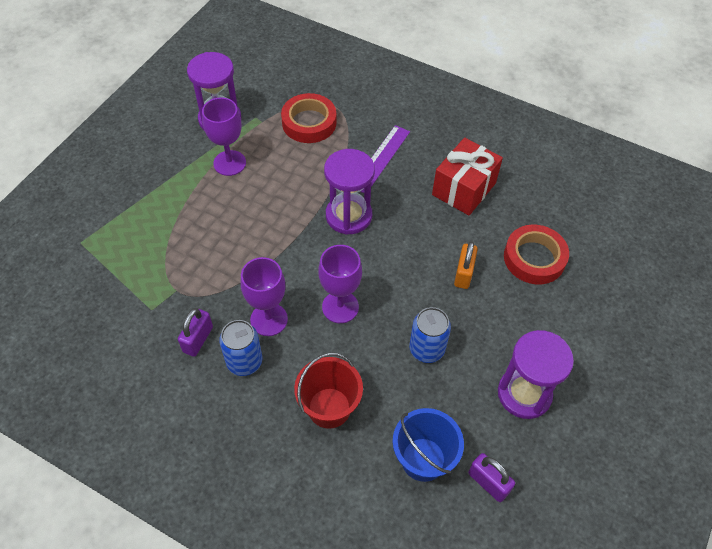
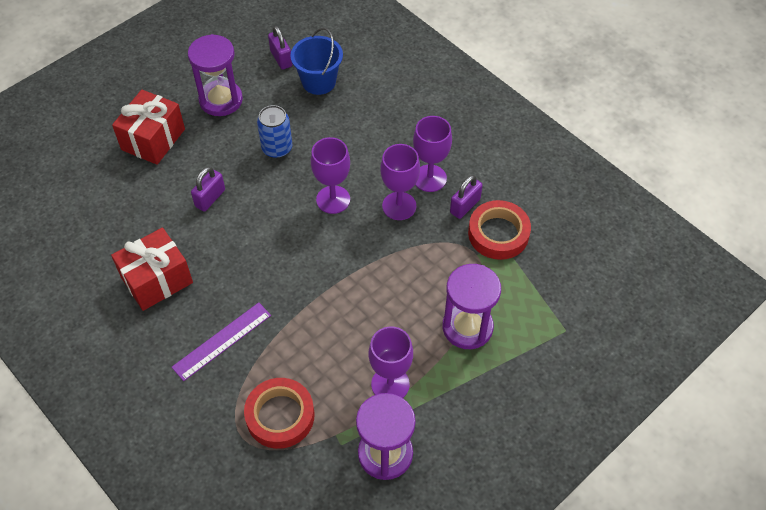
camera: 160 degrees left, 0 degrees up
(244, 362) = (430, 178): blue can -> purple goblet
(329, 408) = (373, 129): red bucket -> none
(348, 216) = (287, 283): purple hourglass -> purple hourglass (467, 327)
(463, 274) = (210, 198): orange padlock -> purple padlock
(534, 258) = (138, 194): red tape -> red tape (498, 233)
(563, 321) = (153, 139): none -> red gift

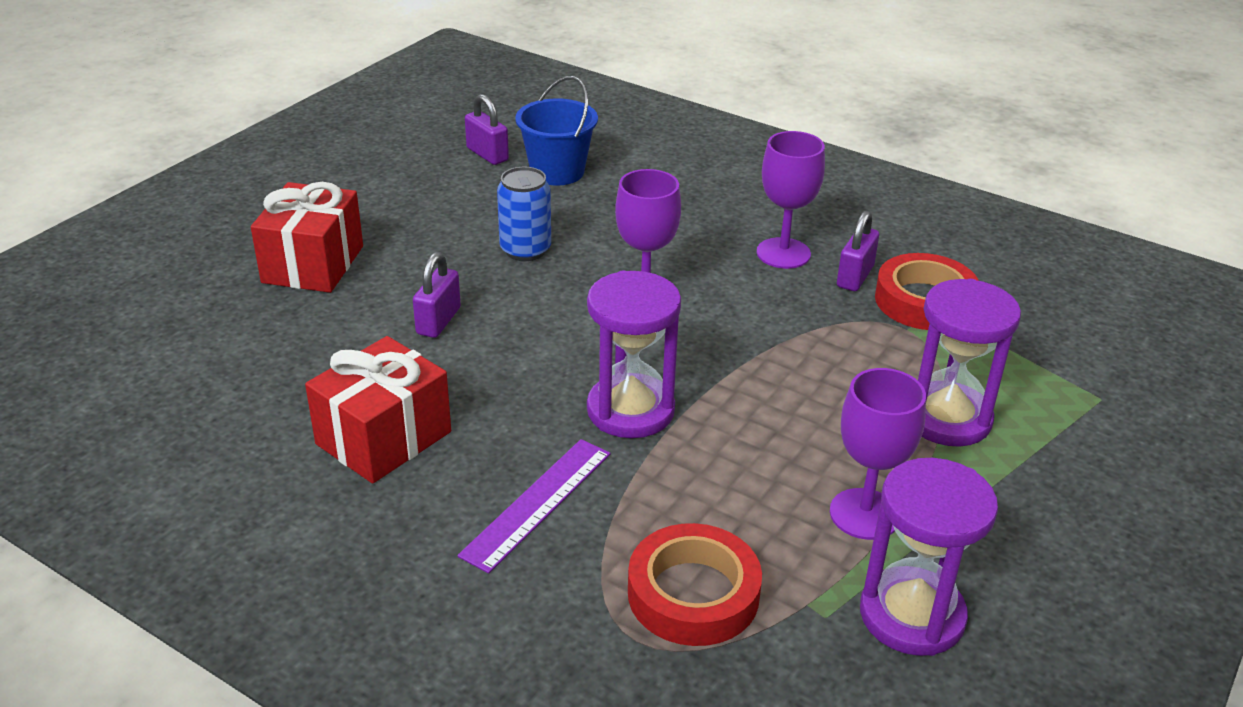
camera: 15 degrees left, 20 degrees down
(221, 100) = (410, 208): purple hourglass -> purple hourglass (630, 410)
(399, 206) = (753, 290): purple goblet -> none

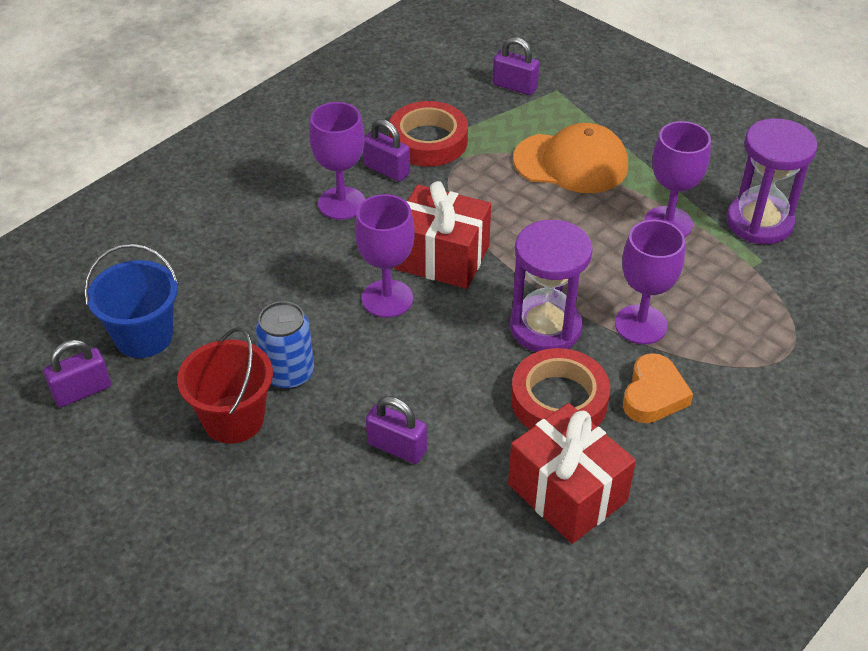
camera: 80 degrees left, 10 degrees up
(313, 264) = (268, 554): red gift -> red gift (441, 257)
(464, 228) = (233, 419): none -> red bucket
(537, 503) = (653, 395): purple ruler -> orange heart
(656, 490) = (641, 324): none -> purple goblet
(693, 594) = (745, 320): red tape -> red tape (559, 400)
(947, 418) = (571, 163): purple hourglass -> orange cap
(1082, 361) = (514, 86): none -> purple padlock

